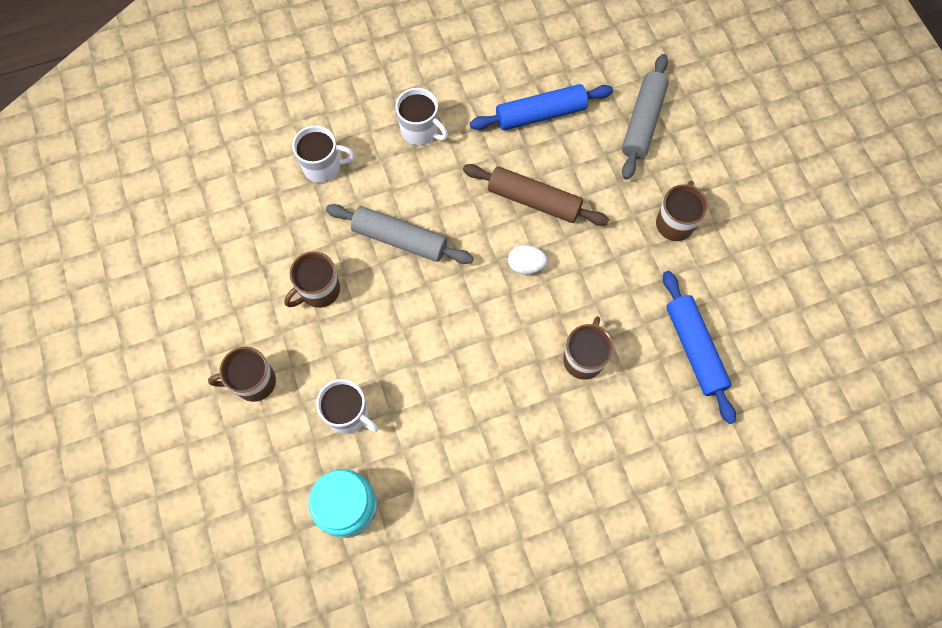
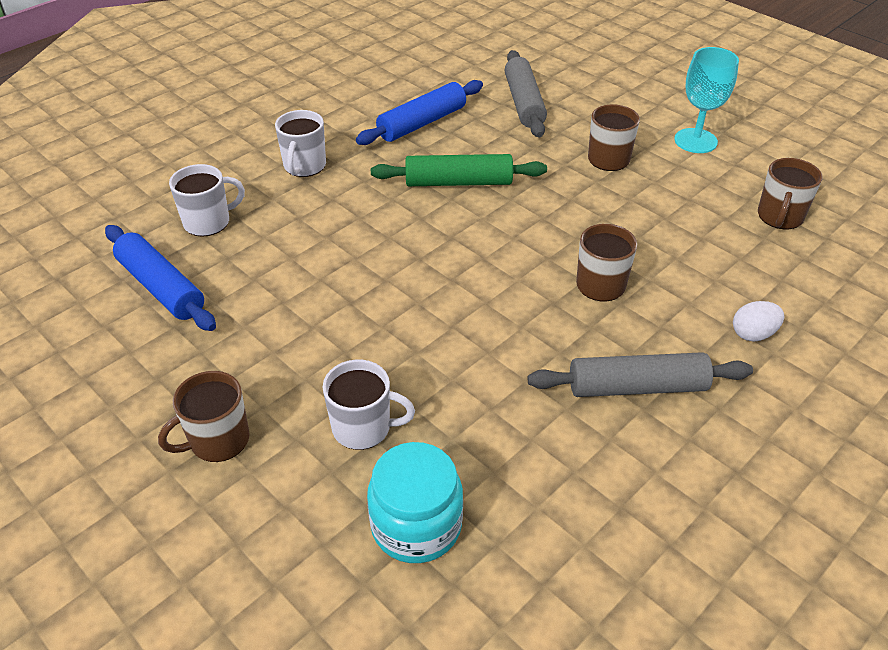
camera: 25 degrees left, 25 degrees down
(319, 291) = (259, 325): brown mug -> brown mug (779, 217)
(399, 239) = (332, 253): grey rolling pin -> grey rolling pin (637, 387)
(420, 131) = (304, 166): white mug -> white mug turned 90 degrees clockwise
(526, 265) = (485, 231): white egg -> white egg (753, 334)
(534, 201) = (458, 182): brown rolling pin -> green rolling pin
(694, 349) = (702, 240): blue rolling pin -> blue rolling pin (161, 287)
(766, 232) = (695, 141): none -> turquoise goblet

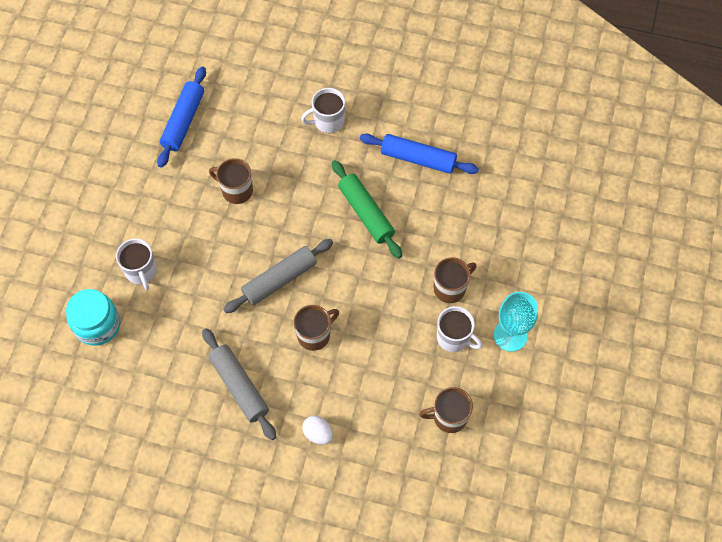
camera: 60 degrees right, 20 degrees up
(208, 222) = (247, 107): white mug -> white mug (454, 338)
(218, 441) = (101, 214): brown mug -> brown mug (236, 190)
(523, 103) = (485, 207): grey rolling pin -> grey rolling pin (279, 279)

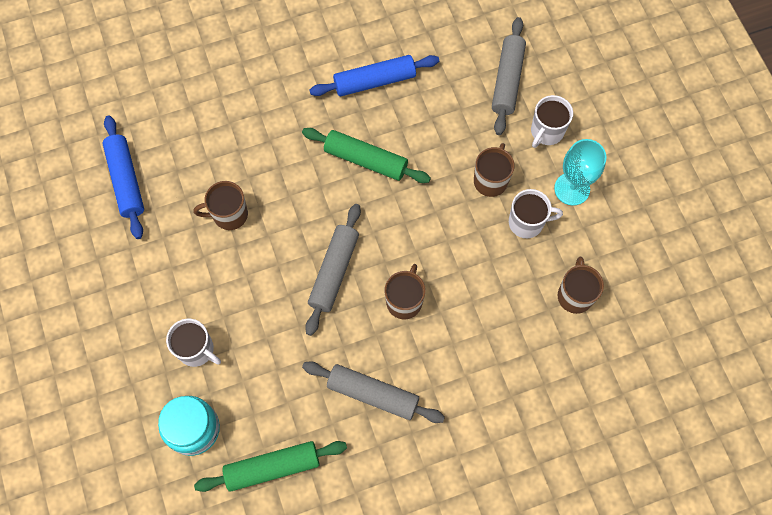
camera: 35 degrees left, 5 degrees up
(130, 389) = (272, 468): none -> green rolling pin
(318, 433) = (475, 388): white egg -> none
(328, 121) = (266, 96): white mug -> white mug (546, 132)
(448, 417) = (575, 295): brown mug -> brown mug turned 135 degrees clockwise
(523, 221) = (507, 80): none -> grey rolling pin

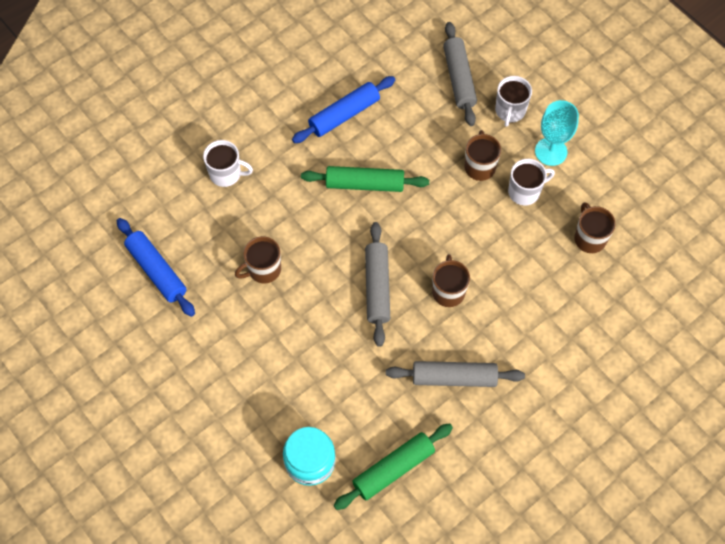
camera: 20 degrees left, 5 degrees down
(197, 350) = (284, 394): white mug -> white mug (226, 174)

